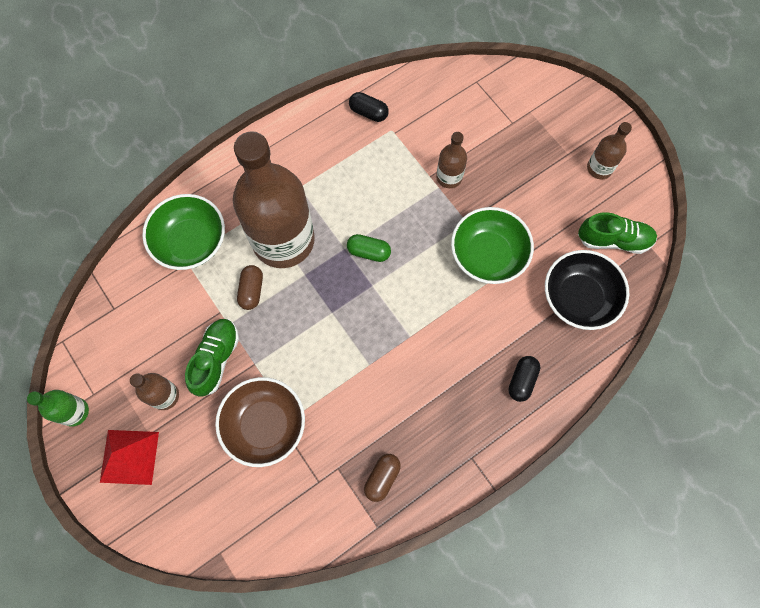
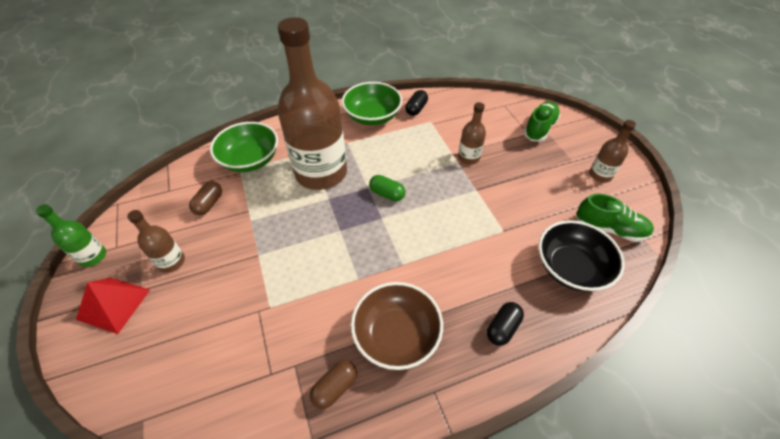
camera: 15 degrees right, 20 degrees down
(216, 359) = (228, 244): green shoe -> green shoe (539, 128)
(252, 290) = (281, 201): brown capsule -> brown capsule (209, 204)
(265, 425) = (244, 307): brown bowl -> brown bowl (396, 335)
(368, 112) = (416, 109): black capsule -> black capsule turned 75 degrees clockwise
(488, 255) = (490, 216): green bowl -> green bowl (372, 116)

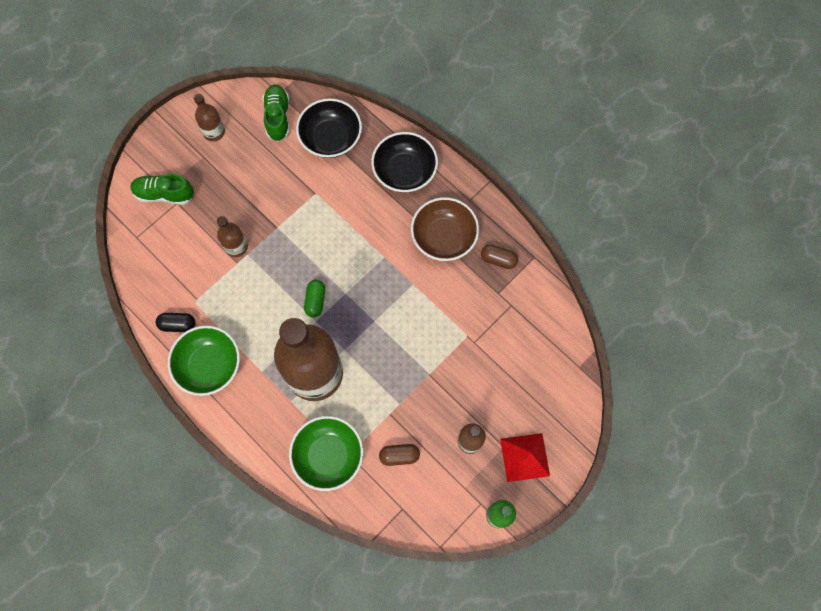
camera: 115 degrees left, 20 degrees up
(502, 328) = (404, 172): black capsule -> black bowl

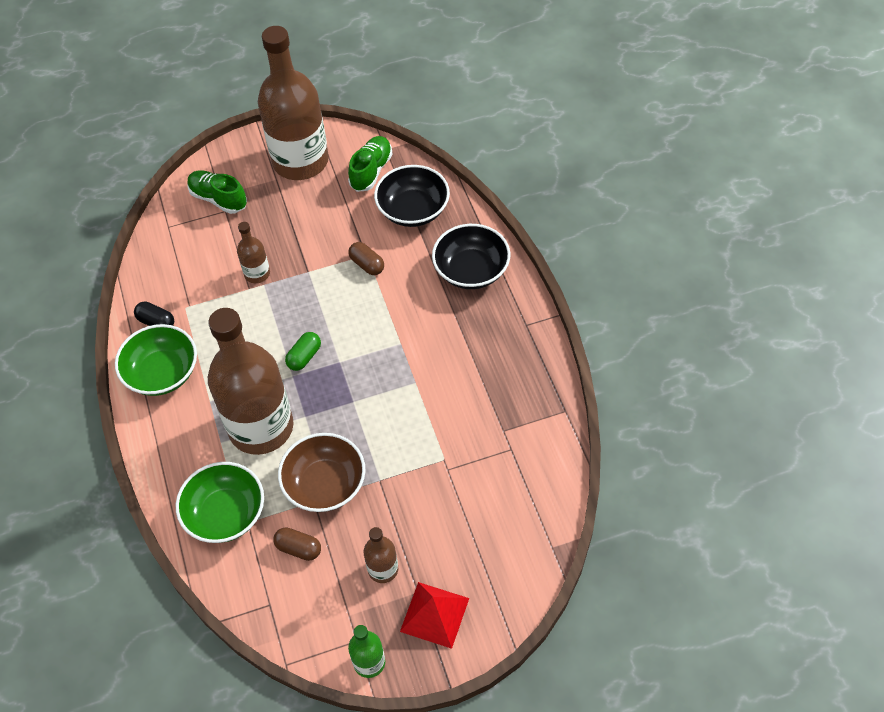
camera: 30 degrees right, 15 degrees down
(214, 132) = (300, 161): brown bottle -> brown bottle, size x2.31
(444, 237) = (476, 350): brown bowl -> brown bowl (325, 484)
(498, 260) = (523, 397): brown capsule -> brown capsule (367, 264)

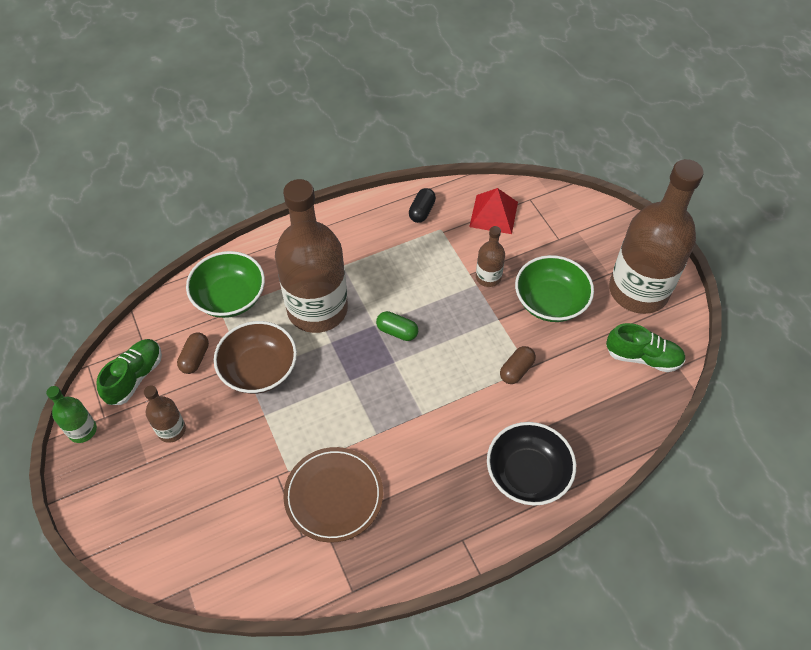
camera: 80 degrees right, 0 degrees up
(162, 373) = (369, 226): green bowl -> green bowl (550, 301)
(218, 199) = (572, 231): green shoe -> green shoe (135, 377)
(413, 210) = (599, 405): black bowl -> none
(434, 614) = (123, 480): red pyramid -> red pyramid (493, 214)
(474, 421) = (334, 496): none -> brown plate

